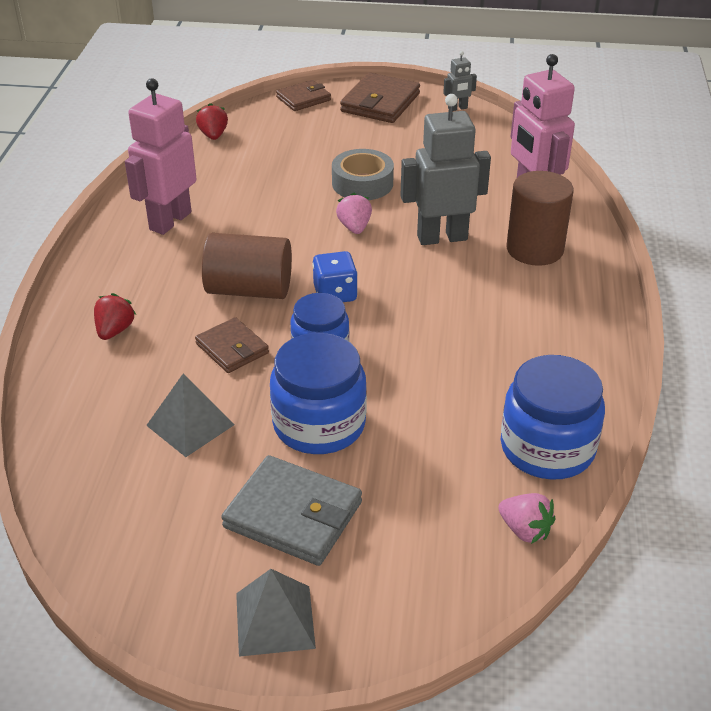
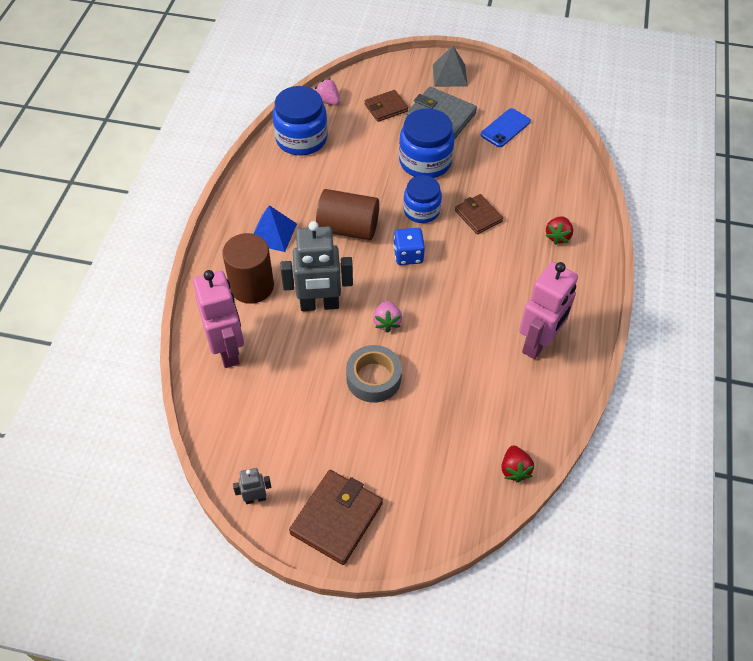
camera: 175 degrees left, 15 degrees up
(167, 500) = (505, 128): none -> blue phone
(190, 424) = (498, 167): grey pyramid -> none
(249, 290) = (469, 264): brown cylinder -> brown cylinder (348, 228)
(303, 99) = (420, 535): brown wallet -> brown wallet (386, 108)
(533, 306) = (273, 233): none -> blue pyramid

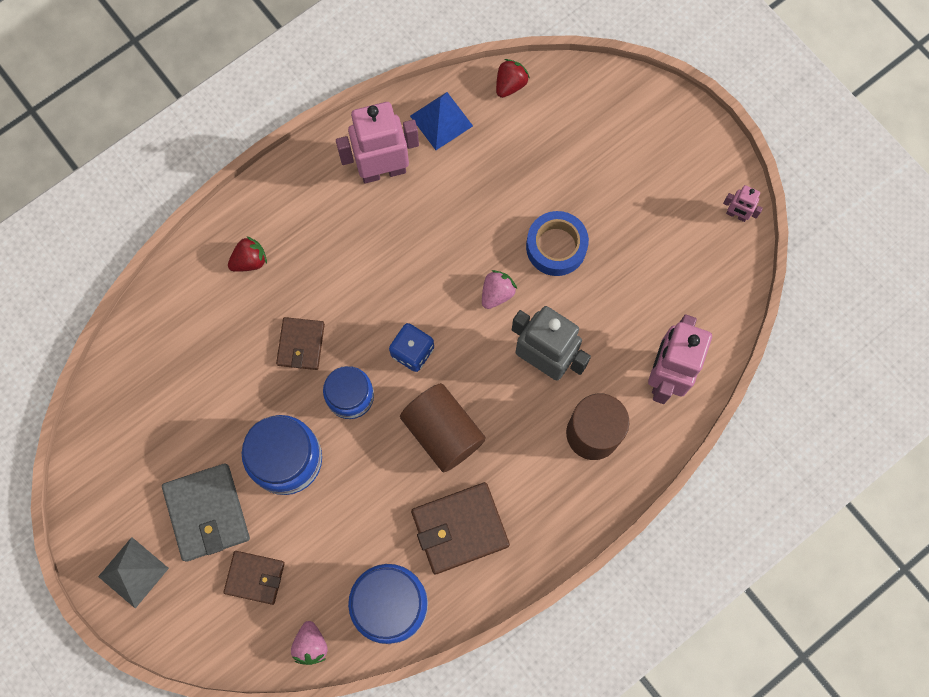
camera: 140 degrees left, 20 degrees up
(255, 498) = (736, 215): grey robot -> pink robot
(273, 233) = (524, 486): blue pyramid -> blue pyramid (441, 121)
(336, 518) = (683, 151): brown wallet -> brown wallet (460, 528)
(373, 378) = (556, 247): grey tape -> blue tape
(505, 128) = (156, 437): blue phone -> none

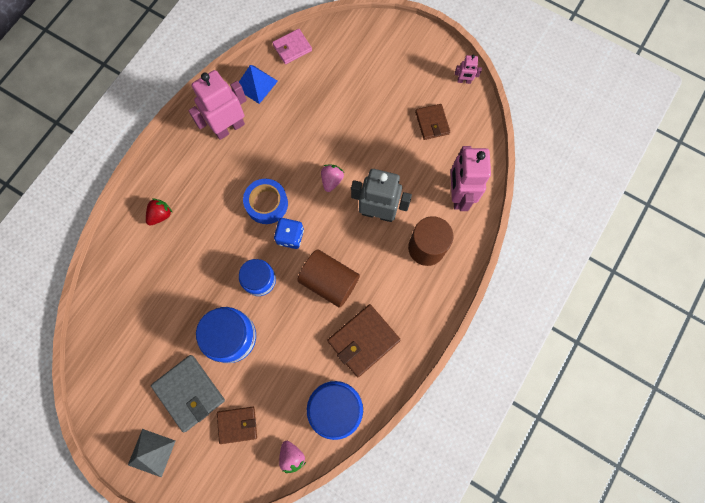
camera: 20 degrees left, 0 degrees up
(301, 344) = (214, 258): brown wallet -> brown wallet (432, 123)
(510, 85) = (292, 48): red strawberry -> pink wallet
(556, 247) = (359, 138): blue tape -> blue tape (267, 203)

